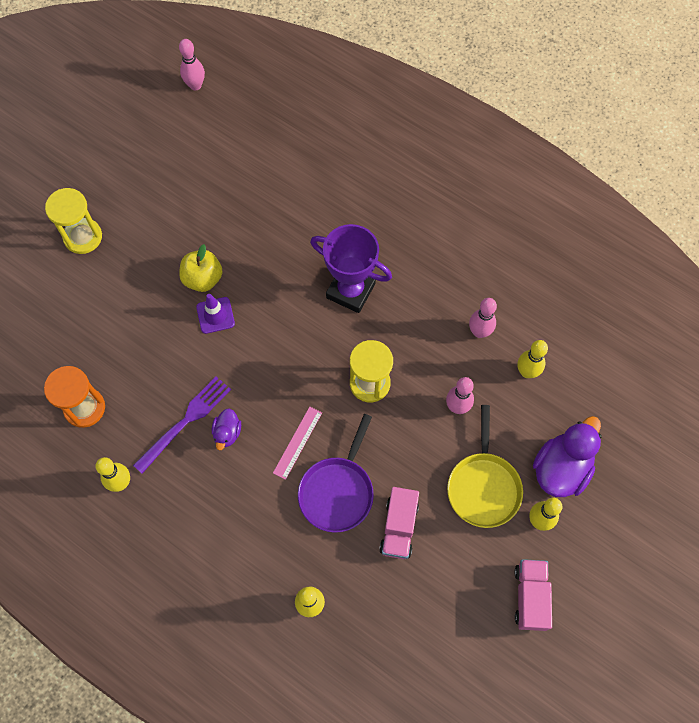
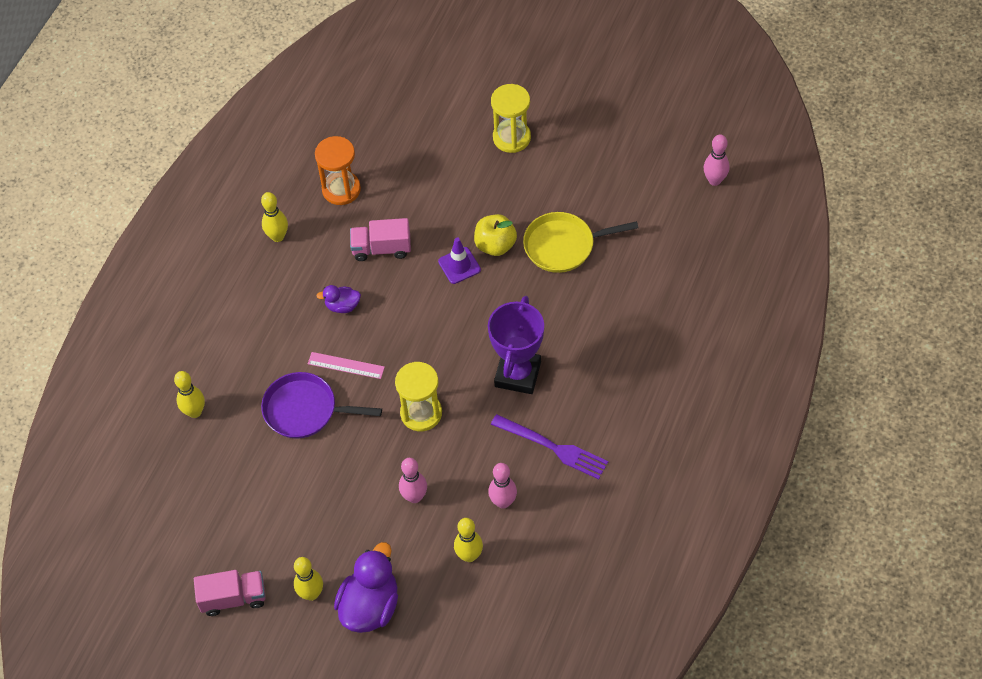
camera: 80 degrees right, 10 degrees down
(186, 421) = (347, 270): purple fork -> purple fork (554, 448)
(399, 527) = (280, 469): pink truck -> pink truck (381, 248)
(483, 486) = (336, 536): yellow pan -> yellow pan (563, 245)
(561, 468) = (370, 606): purple duck -> purple duck turned 90 degrees counterclockwise

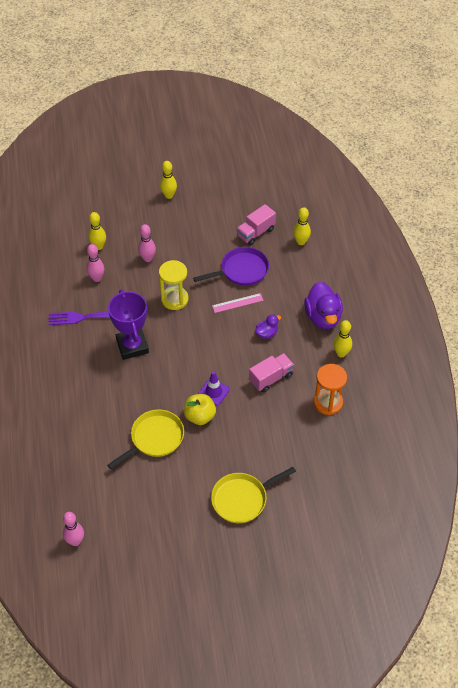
camera: 145 degrees right, 5 degrees down
(233, 598) = (206, 177): pink truck -> pink truck (255, 233)
(370, 606) = (135, 204): purple duck -> purple duck (323, 317)
(511, 138) = (242, 499): yellow hourglass -> yellow pan

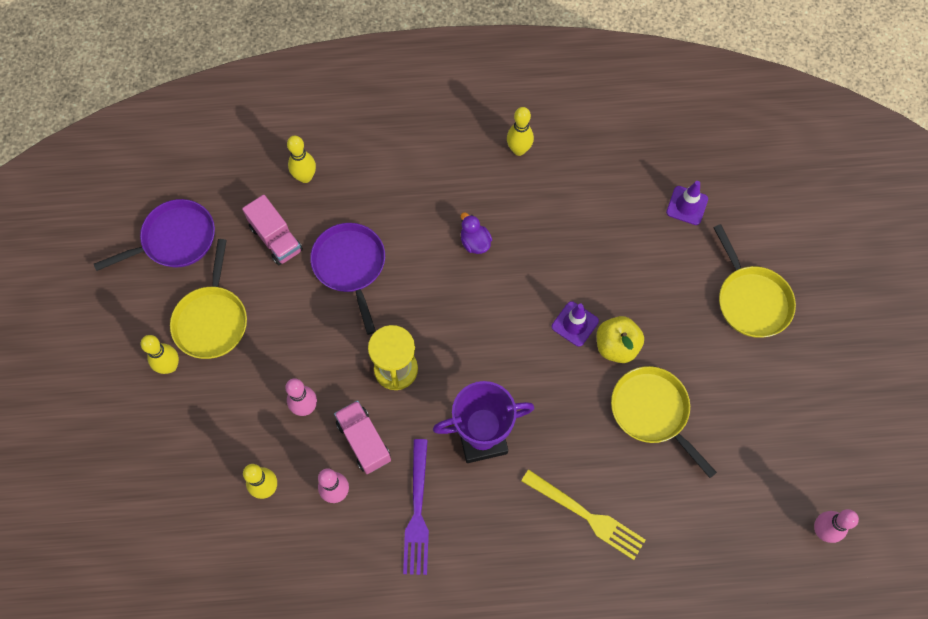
camera: 85 degrees left, 15 degrees up
(84, 404) = (587, 516): none -> yellow fork
(199, 210) = (212, 320): none -> yellow pan
(237, 303) = (413, 277): pink ruler -> none
(249, 187) = (175, 239): none -> purple pan
(271, 378) = (555, 245): pink truck -> pink truck (364, 441)
(313, 457) = (687, 205): none -> purple traffic cone
(323, 317) = (452, 165): purple duck -> none
(328, 402) = (600, 177): orange hourglass -> none

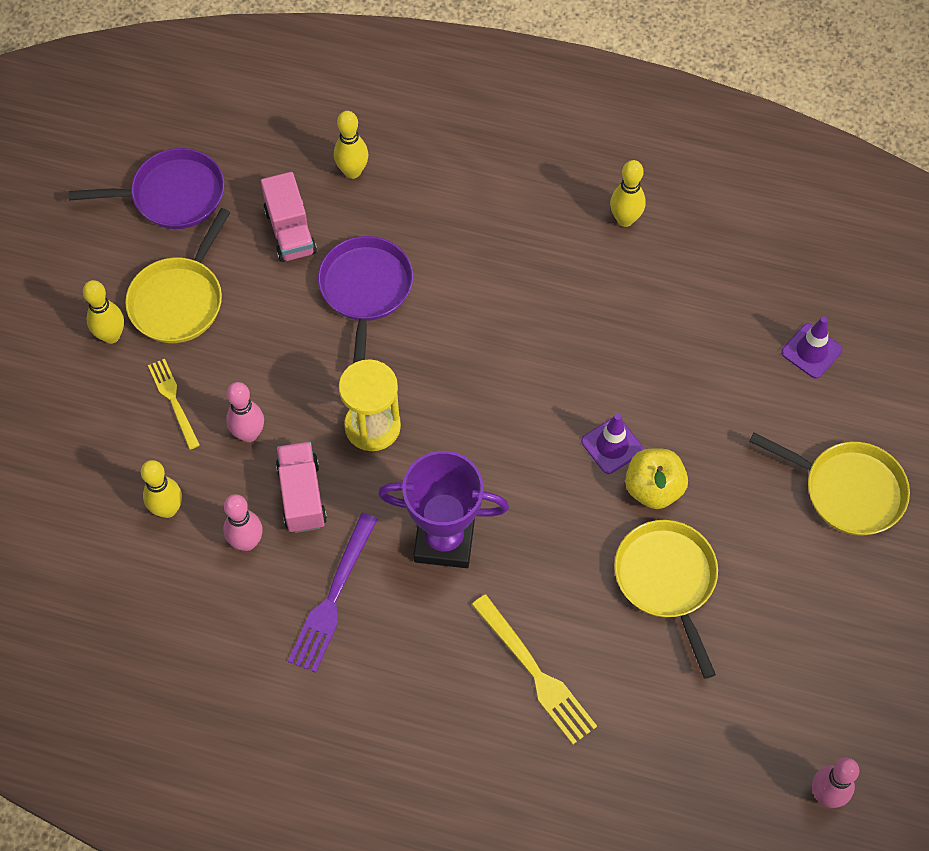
camera: 20 degrees right, 5 degrees down
(237, 400) = (173, 400): none -> yellow fork
(475, 242) = (527, 311): purple duck -> none
(751, 300) = (848, 490): yellow pan -> yellow pan turned 60 degrees counterclockwise

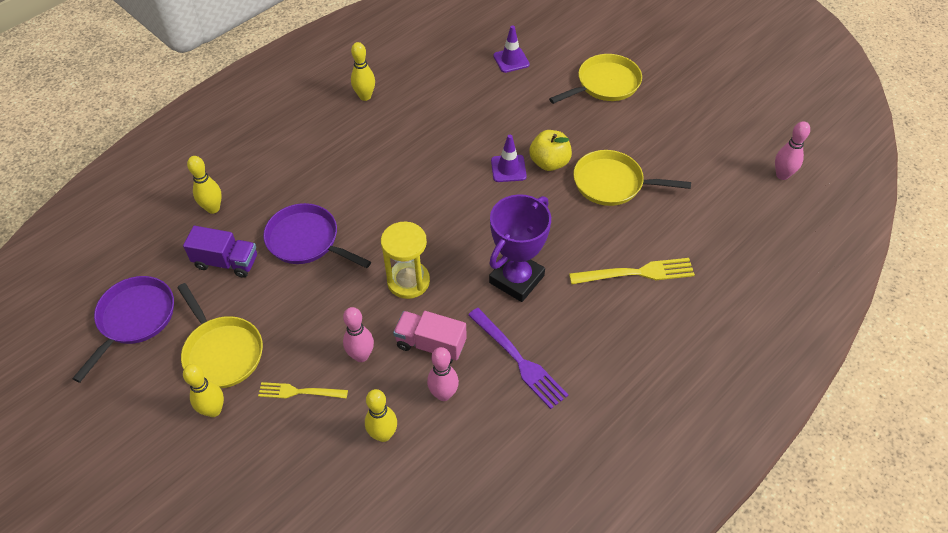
camera: 60 degrees left, 10 degrees down
(290, 231) = (226, 262): pink truck -> purple truck

